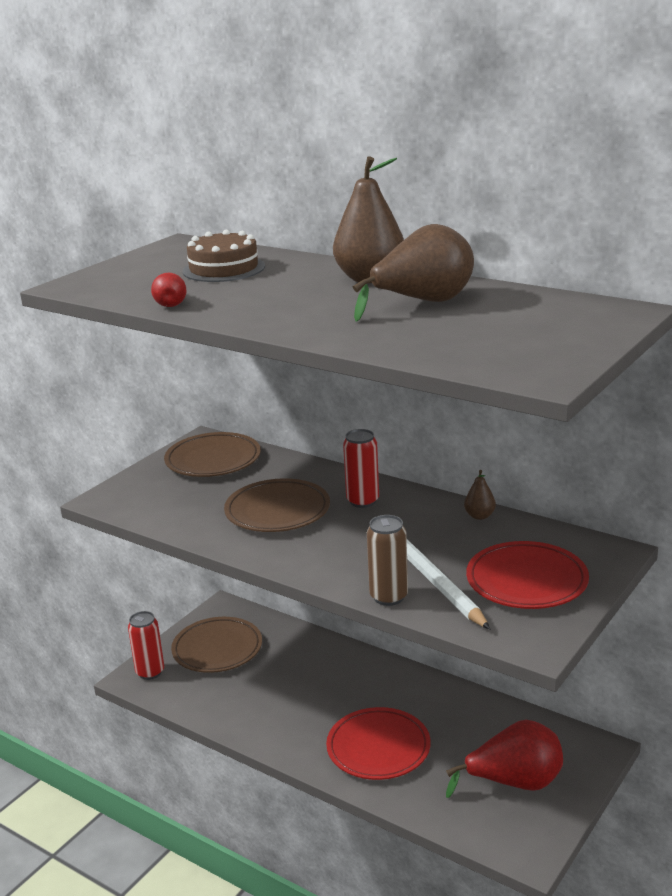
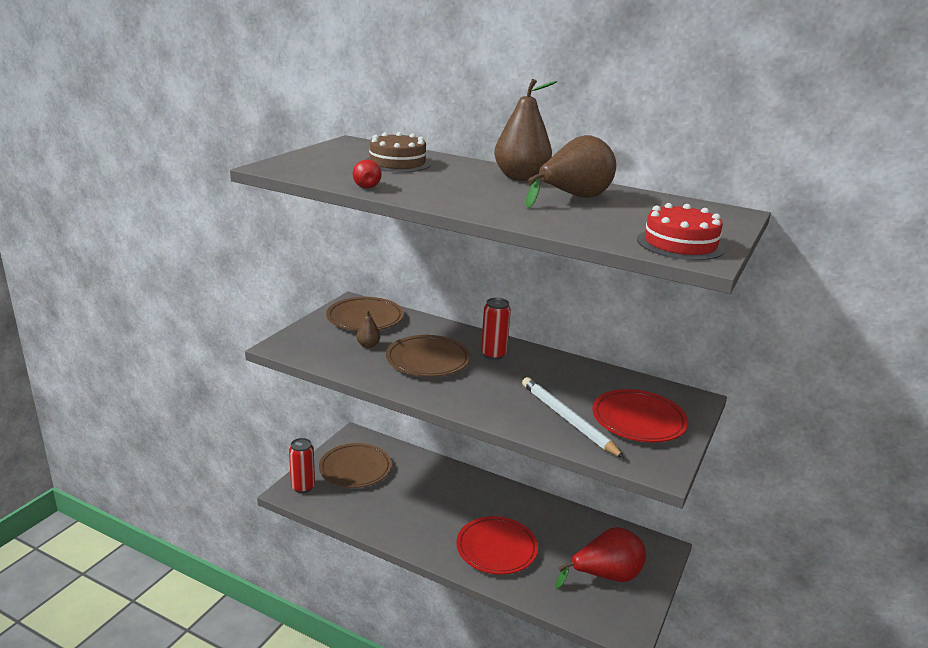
camera: 10 degrees left, 0 degrees up
(388, 597) = (535, 431): brown can -> none
(479, 516) = (587, 369): brown pear -> brown pear (368, 345)
(526, 360) = (680, 244): none -> red cake

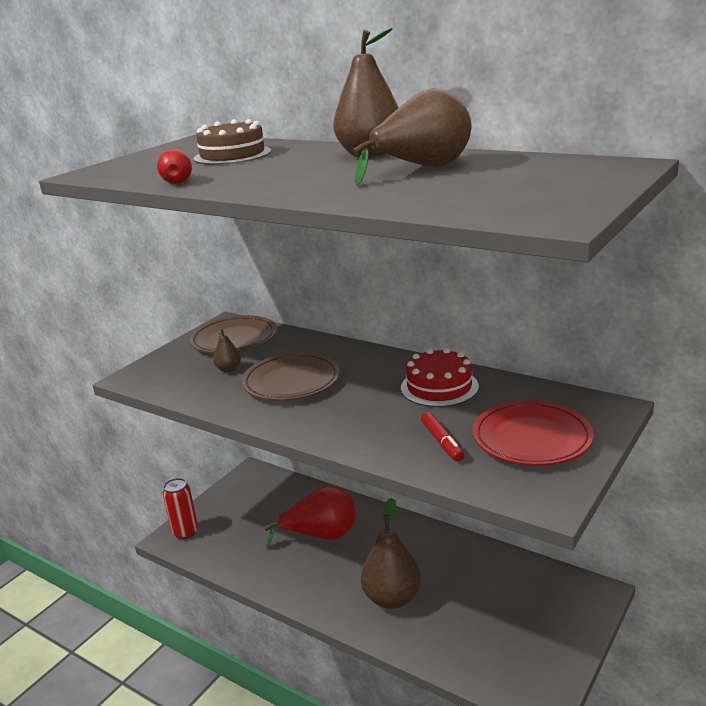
camera: 10 degrees right, 0 degrees up
(355, 469) = (246, 509): brown plate -> none
(493, 355) = (370, 370): red can -> none
(496, 549) = (392, 598): red plate -> brown pear
(568, 419) = (442, 442): white pencil -> red marker
(605, 576) = (521, 629): red pear -> red pear (321, 535)
(680, 244) = (534, 206): red cake -> red cake (439, 387)

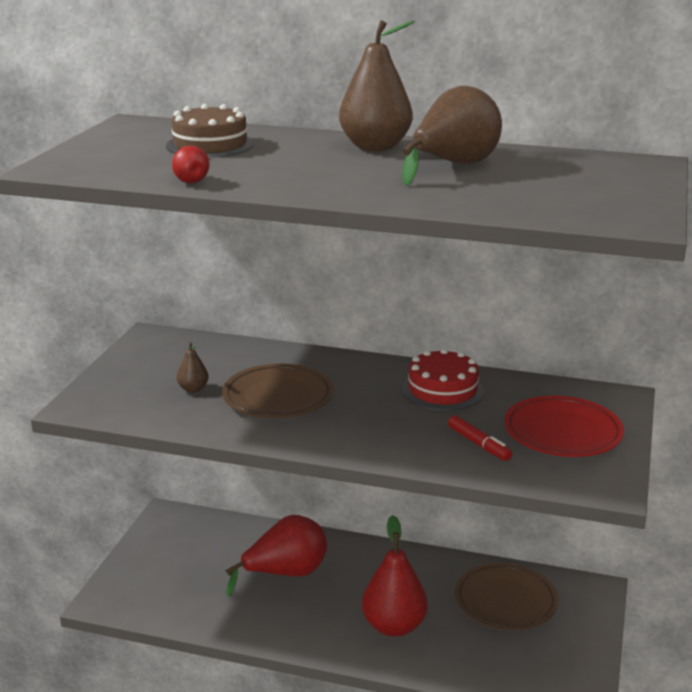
camera: 20 degrees left, 0 degrees up
(185, 532) = (118, 592): red can -> none
(234, 339) = (175, 355): brown plate -> brown plate (505, 601)
(392, 598) = (394, 626): brown pear -> red pear

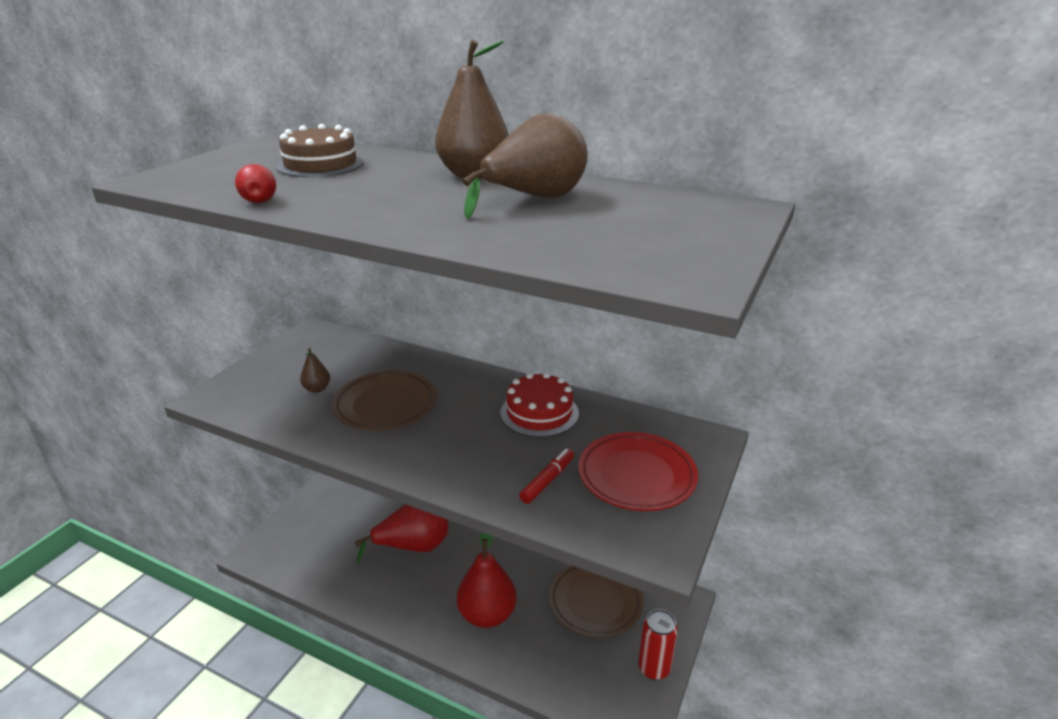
camera: 10 degrees right, 5 degrees up
(478, 444) = (548, 480): red marker -> red marker turned 120 degrees counterclockwise
(584, 650) = (654, 668): none -> red can

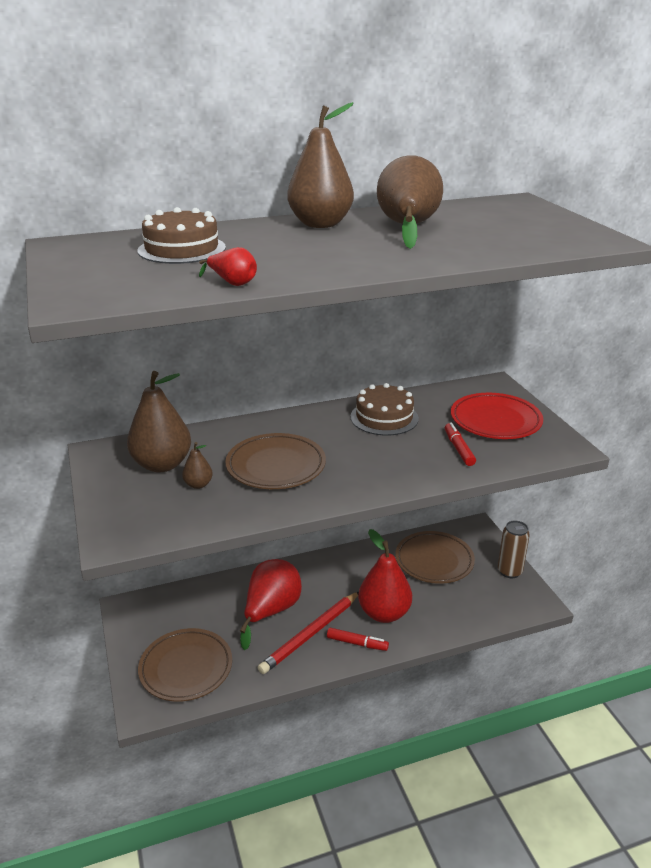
camera: 45 degrees left, 0 degrees up
(309, 546) = (186, 668): none -> brown plate
(326, 361) = (162, 464): none -> brown pear
(412, 586) = (310, 634): none -> red pencil
(432, 622) = (357, 643): none -> red marker
(539, 413) = (384, 417): red cake -> brown cake
(654, 668) = (509, 571): red can -> brown can

